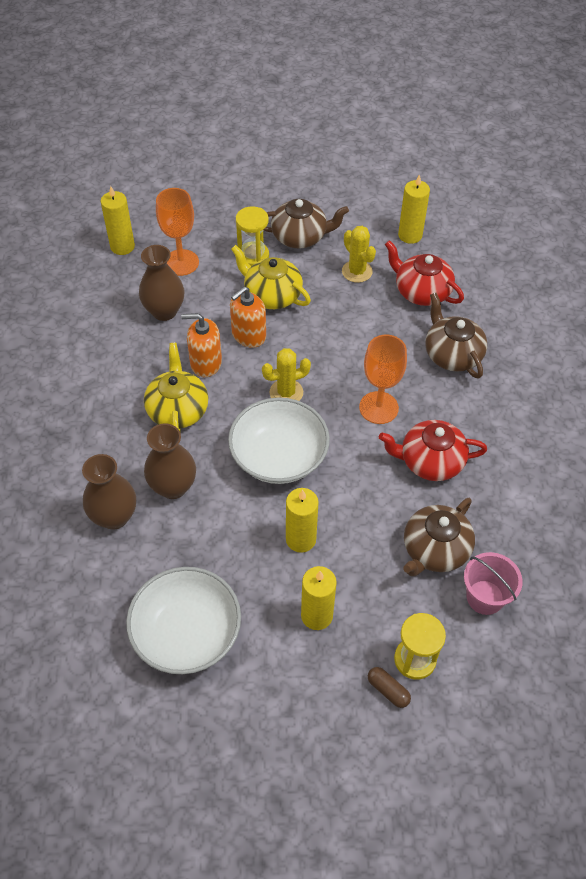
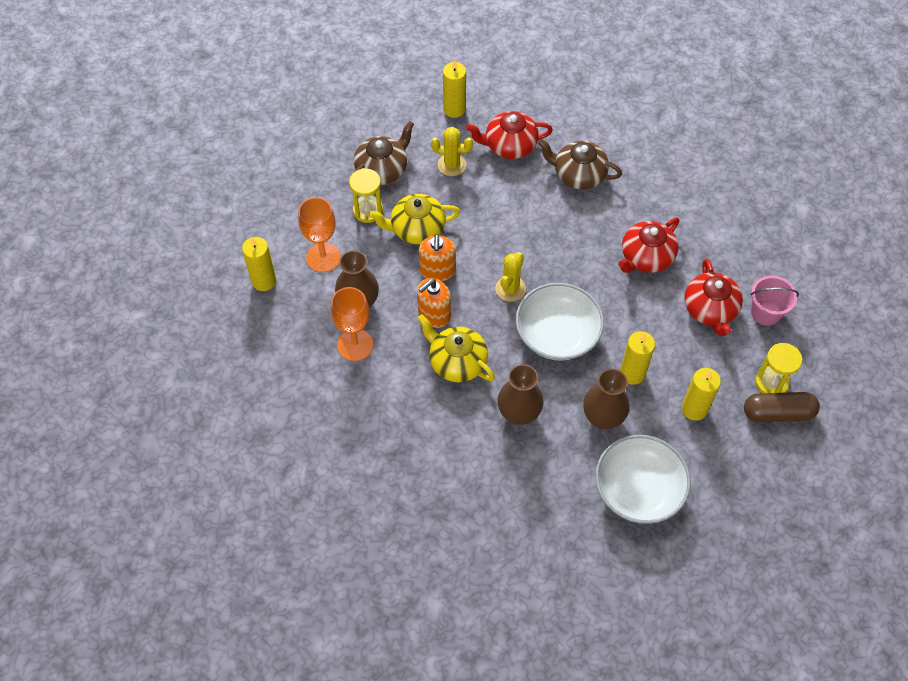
camera: 45 degrees left, 5 degrees up
(114, 516) = (507, 466): brown vase -> brown vase (603, 417)
(378, 408) = (577, 249): orange goblet -> orange goblet (355, 345)
(388, 690) = (778, 413): brown capsule -> brown capsule, size x1.89
(435, 550) = (710, 309): brown teapot -> red teapot

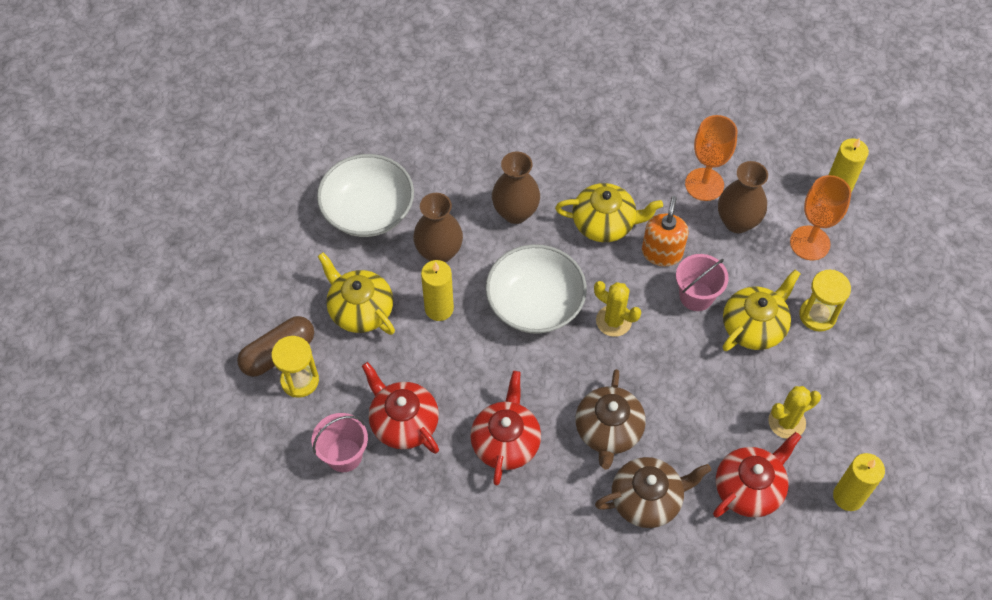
camera: 145 degrees right, 0 degrees up
(382, 169) = (848, 369): brown teapot -> brown teapot (608, 430)
(437, 270) = (696, 296): orange soap dispenser -> pink bucket
(510, 289) = (613, 321): yellow cactus -> yellow cactus turned 45 degrees counterclockwise
(694, 409) = (360, 310): yellow candle -> yellow teapot

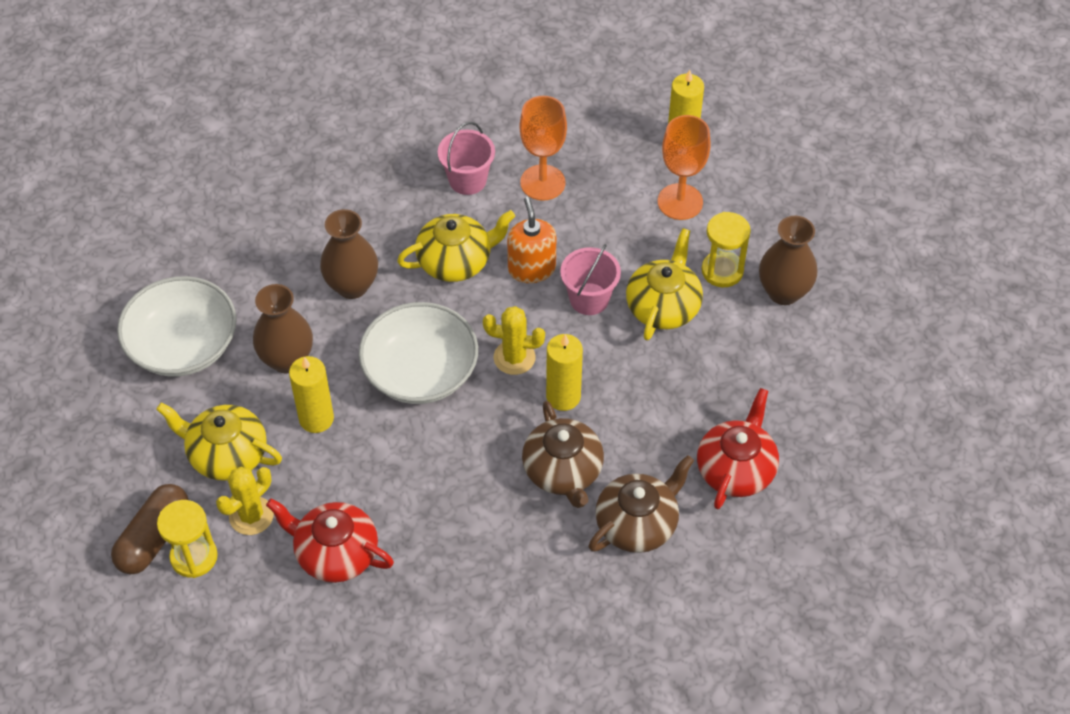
camera: 25 degrees left, 5 degrees down
(344, 455) = (285, 615): pink bucket -> pink bucket (467, 180)
(506, 442) = (459, 527): red teapot -> none
(737, 222) = (595, 208): brown vase -> brown vase (783, 292)
(786, 422) = (742, 388): yellow cactus -> yellow cactus (251, 516)
(848, 496) = (837, 436): yellow candle -> yellow candle (563, 396)

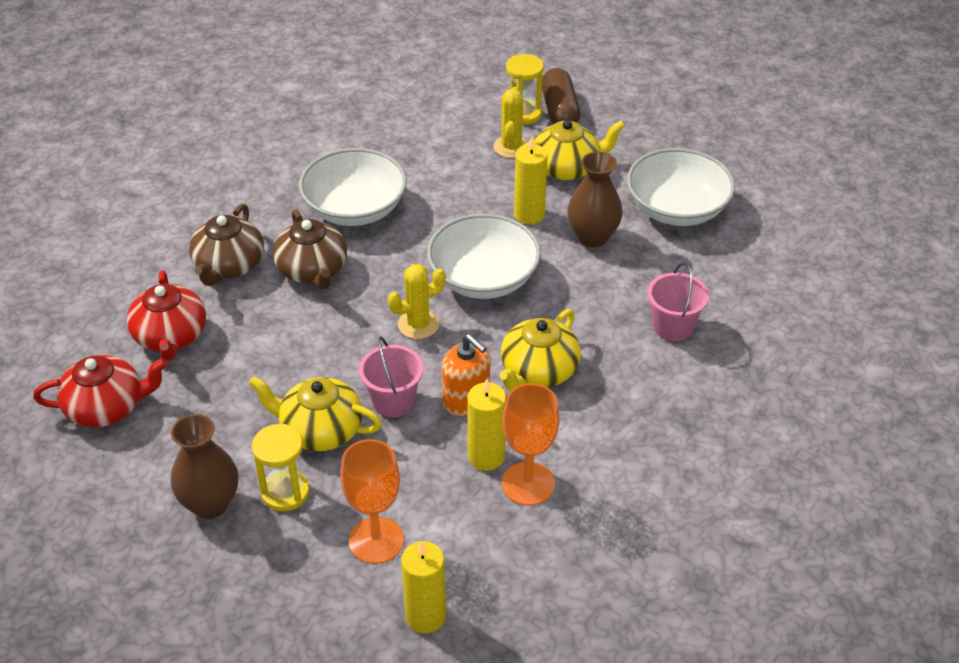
camera: 145 degrees right, 10 degrees down
(335, 553) = (434, 155): red teapot -> red teapot (106, 407)
(352, 286) = (602, 308): brown vase -> none
(467, 180) = (600, 446): pink bucket -> pink bucket (673, 327)
(470, 526) = (355, 209): none -> white bowl
(563, 396) = (353, 317): yellow candle -> yellow candle (486, 456)
(563, 471) = (312, 270): brown teapot -> brown teapot turned 150 degrees counterclockwise
(663, 306) = (320, 430): yellow teapot -> yellow teapot turned 120 degrees clockwise

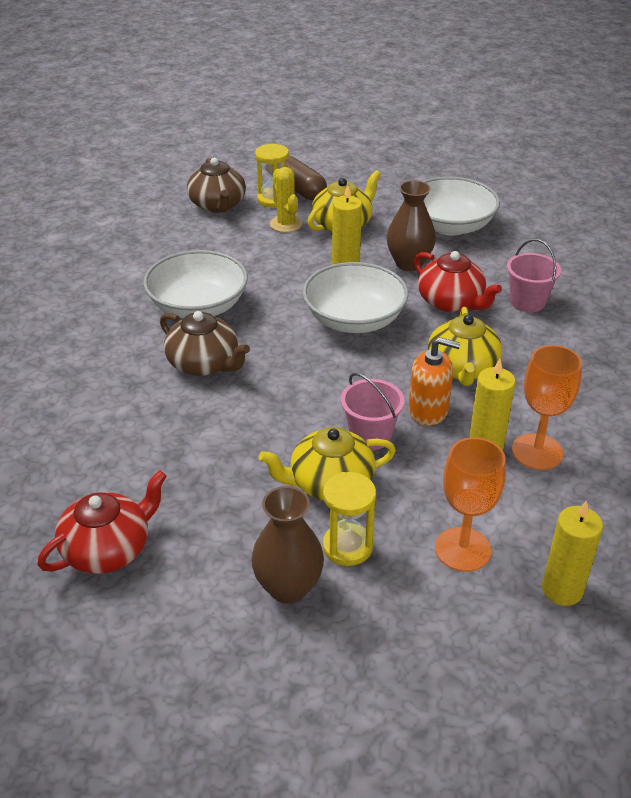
camera: 30 degrees left, 5 degrees down
(170, 336) = (119, 464): red teapot -> red teapot (451, 302)
(229, 266) = (123, 387): brown teapot -> brown teapot (218, 205)
(418, 324) = (334, 371): yellow cactus -> none

